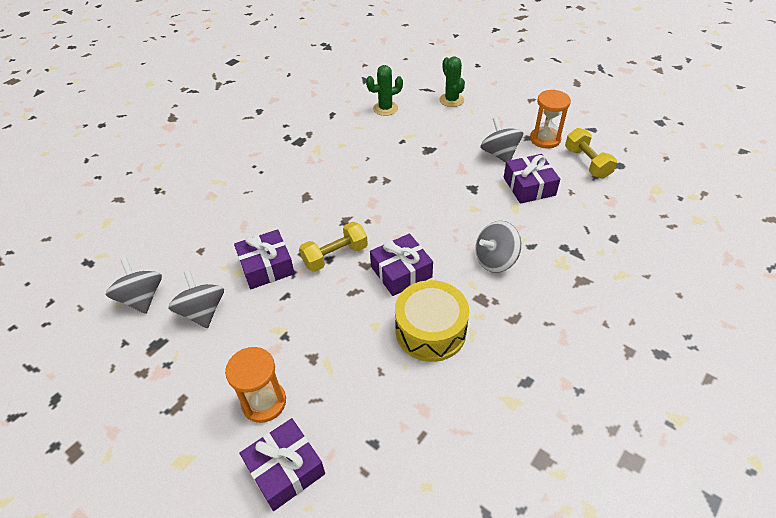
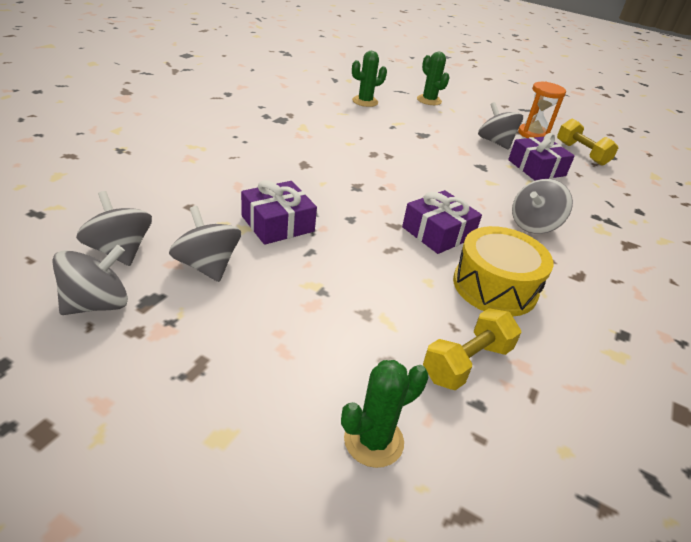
camera: 15 degrees left, 10 degrees down
(120, 348) = (97, 304): none -> grey spinning top
(264, 402) = (318, 362): orange hourglass -> none
(285, 469) = (373, 440): purple gift -> green cactus
(335, 256) = (357, 216): yellow dumbbell -> yellow dumbbell (466, 363)

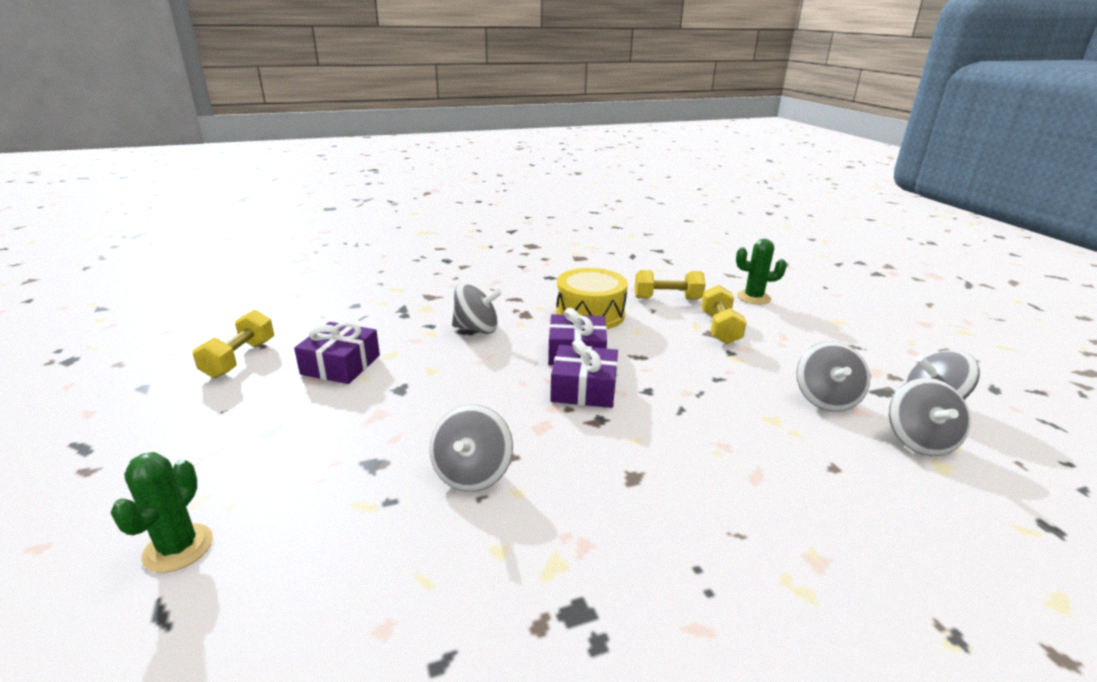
camera: 135 degrees left, 10 degrees down
(277, 224) = (733, 412): purple gift -> purple gift (584, 389)
(361, 329) = (720, 328): none -> yellow dumbbell
(365, 101) = (315, 605): green cactus -> none
(495, 142) = (300, 411): grey spinning top -> grey spinning top (472, 473)
(533, 134) = (215, 402): orange hourglass -> none

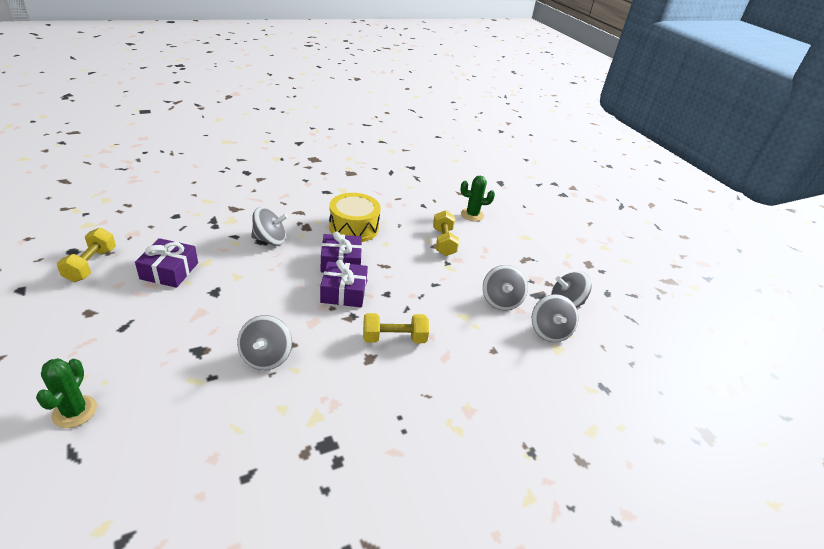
camera: 10 degrees left, 10 degrees up
(667, 299) = (411, 214): yellow dumbbell -> yellow dumbbell (394, 338)

